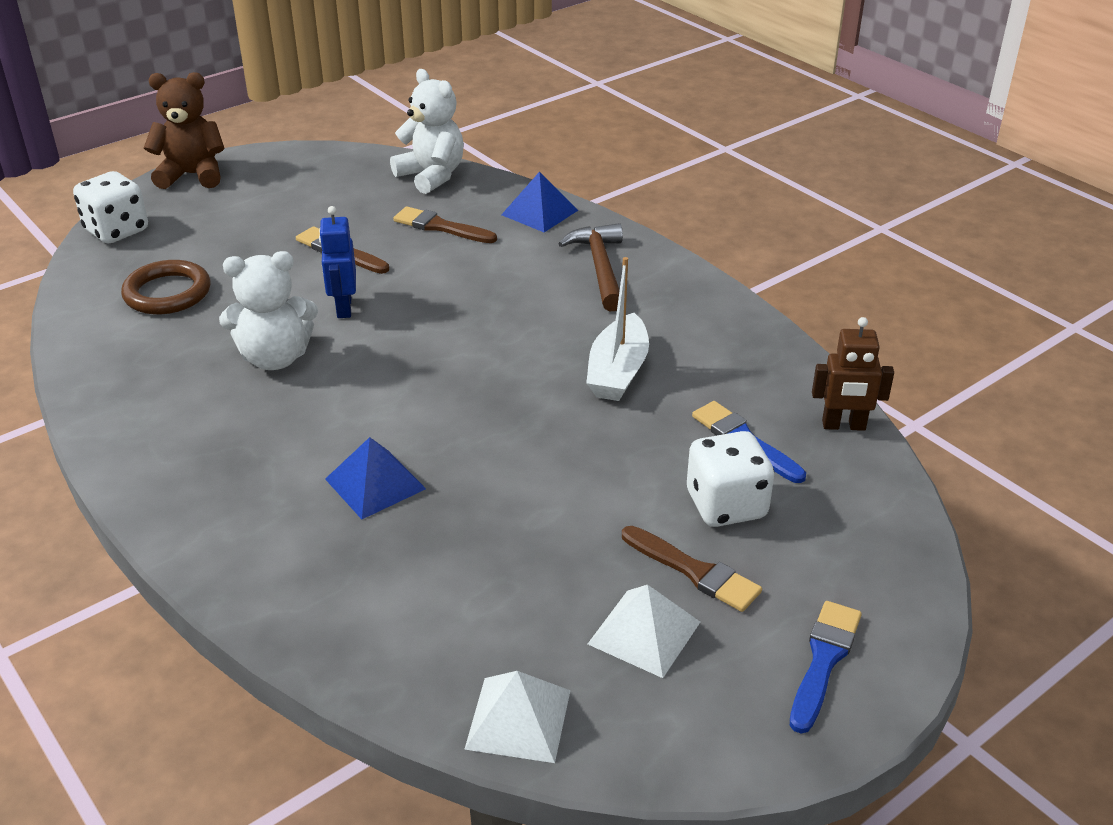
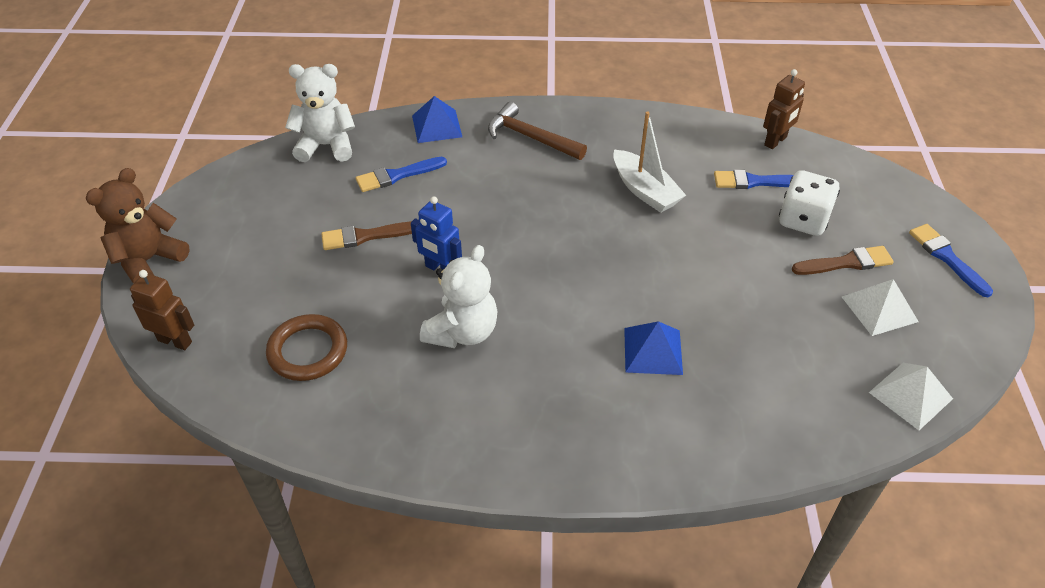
camera: 50 degrees left, 10 degrees up
(117, 231) = (175, 341): white dice -> brown robot
(440, 227) = (397, 175): brown brush -> blue brush

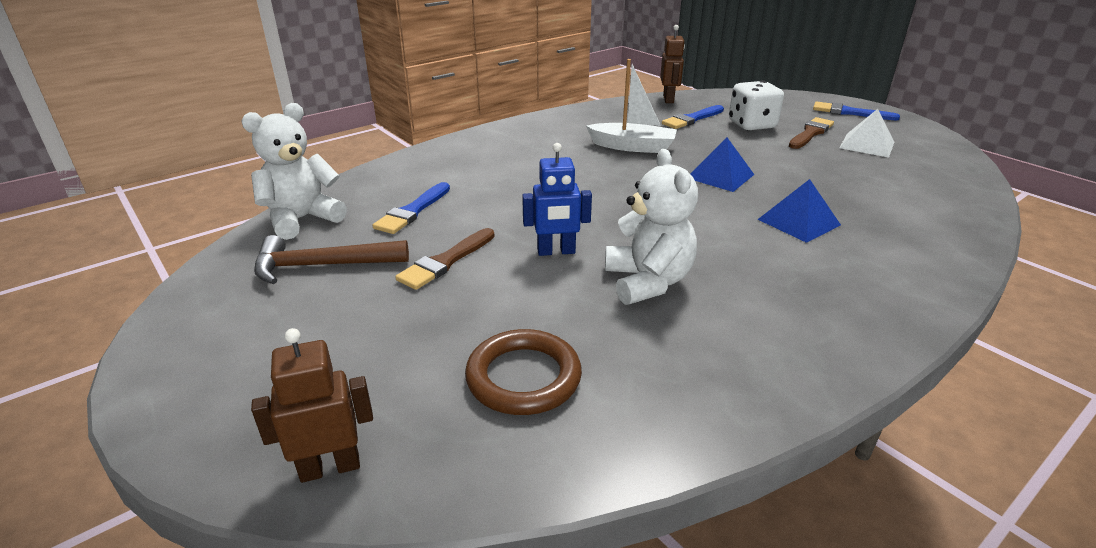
camera: 40 degrees left, 15 degrees down
(149, 260) = (175, 407): brown teddy bear -> none
(436, 126) = (402, 170): blue pyramid -> blue pyramid (720, 176)
(531, 137) = (498, 150): brown hammer -> brown hammer (323, 266)
(910, 395) = (960, 173): white pyramid -> none

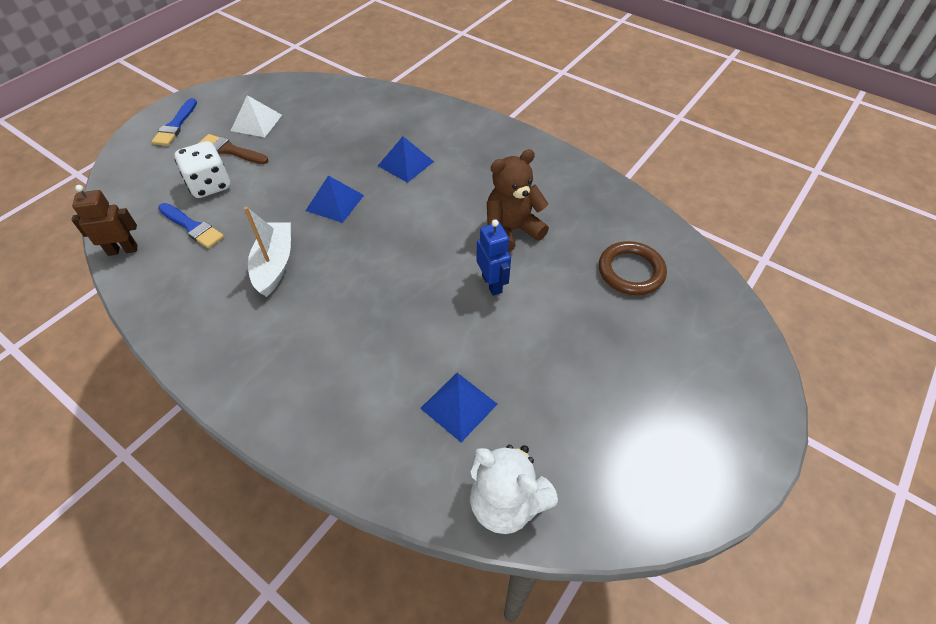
camera: 105 degrees left, 20 degrees up
(323, 266) = (574, 435): brown hammer -> none
(330, 467) = (737, 332): brown robot -> none
(412, 211) = (459, 406): blue brush -> blue pyramid
(445, 262) = (533, 348): brown brush -> none
(648, 282) = (512, 230): white teddy bear -> brown teddy bear

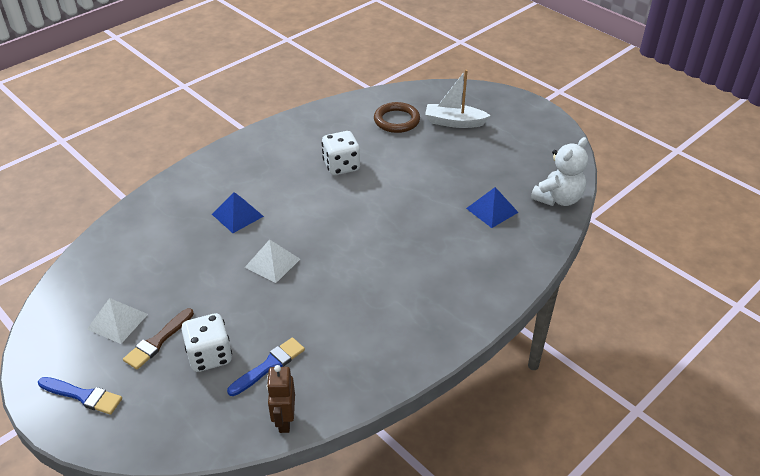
camera: 80 degrees left, 10 degrees down
(274, 264) = (338, 303): white boat -> white boat (454, 122)
(335, 203) = (272, 263): blue pyramid -> white pyramid
(492, 284) = (392, 183): blue robot -> none
(512, 230) = (341, 166): brown teddy bear -> white dice

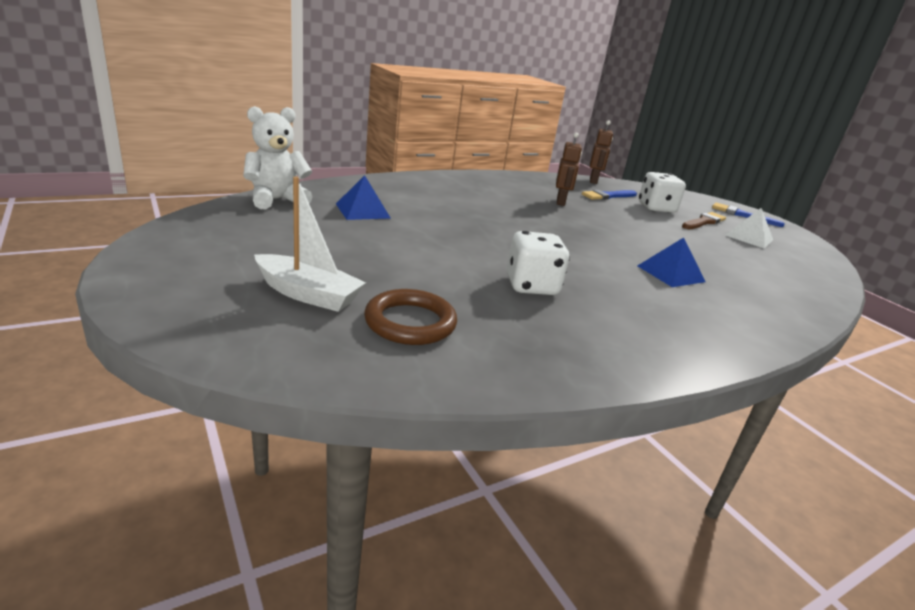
camera: 170 degrees left, 15 degrees down
(272, 263) = (617, 234): white pyramid -> none
(329, 314) = (561, 202): none -> brown robot

